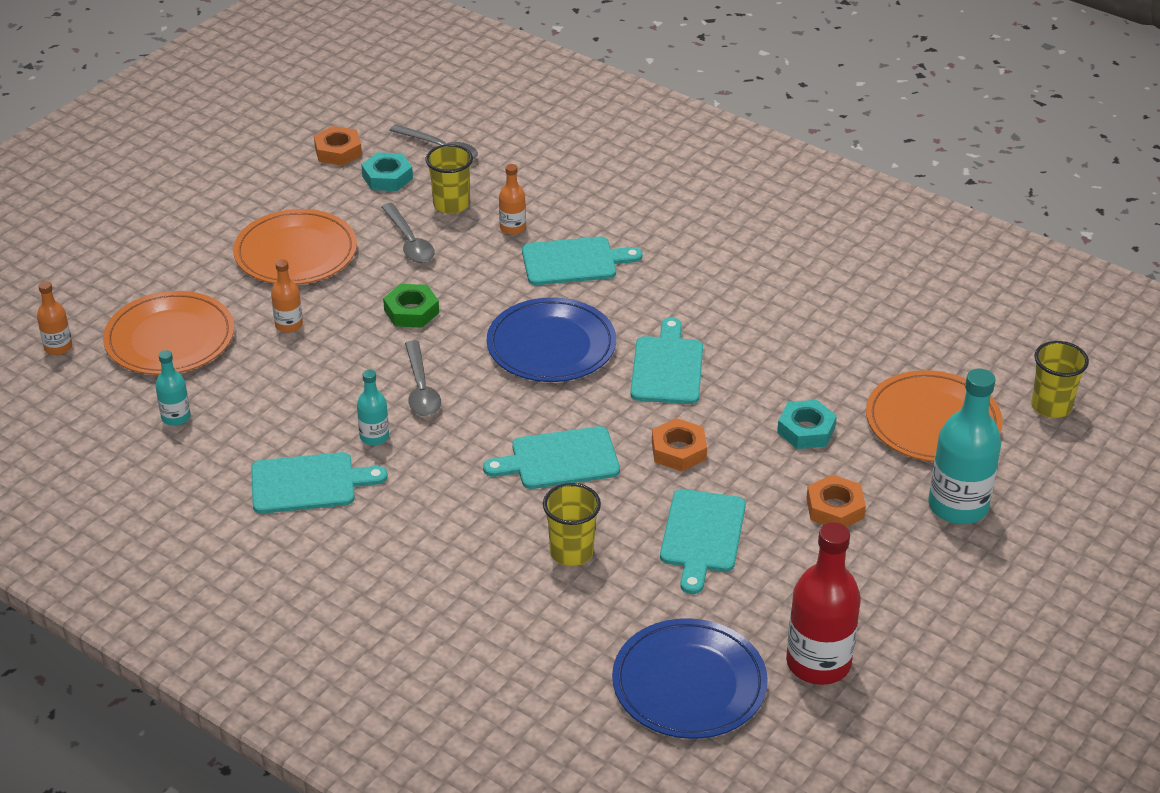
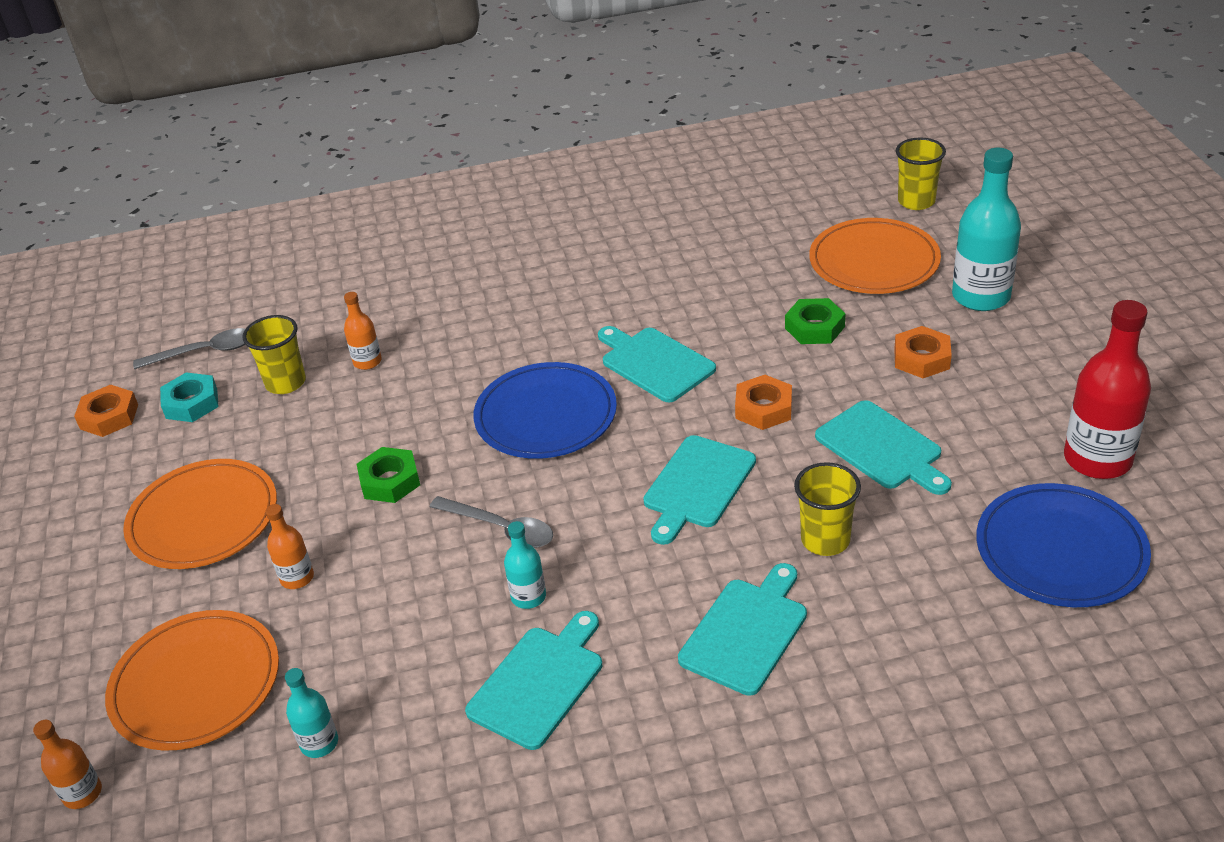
camera: 45 degrees left, 0 degrees up
(409, 241) = (296, 434): grey spoon -> none
(574, 261) = (458, 348): turquoise cutting board -> turquoise cutting board (746, 631)
(806, 430) = (814, 327): turquoise nut -> green nut

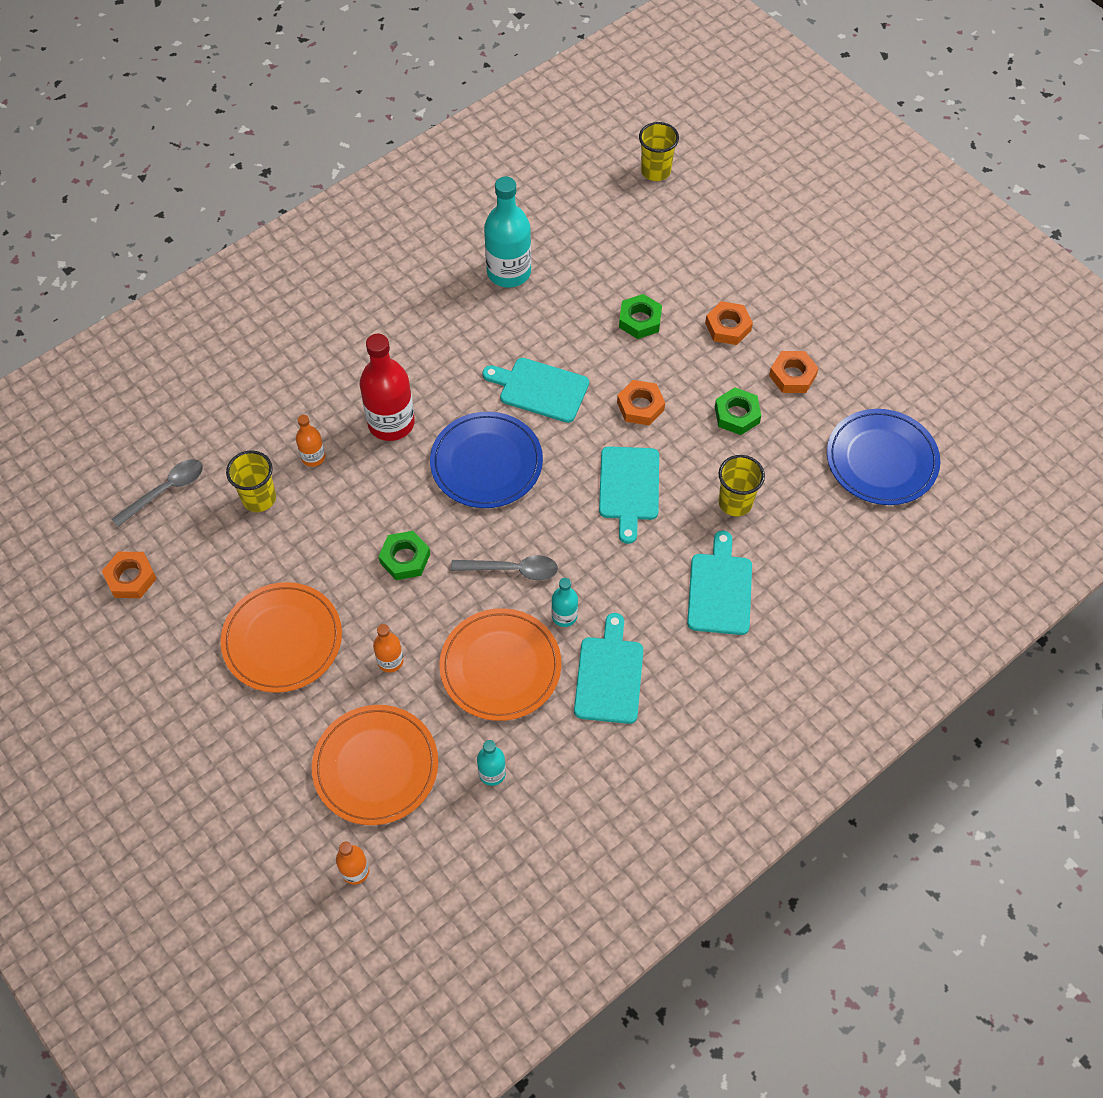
camera: 30 degrees left, 20 degrees up
(191, 403) = (193, 543): turquoise nut -> none
(874, 261) = (652, 243): orange plate -> orange plate (500, 666)
(882, 448) = (737, 415): turquoise cutting board -> green nut
(980, 426) = (792, 375): none -> orange nut
(981, 296) = (743, 256): turquoise bottle -> turquoise bottle (509, 272)
(1097, 459) = (876, 380): red bottle -> red bottle (391, 423)

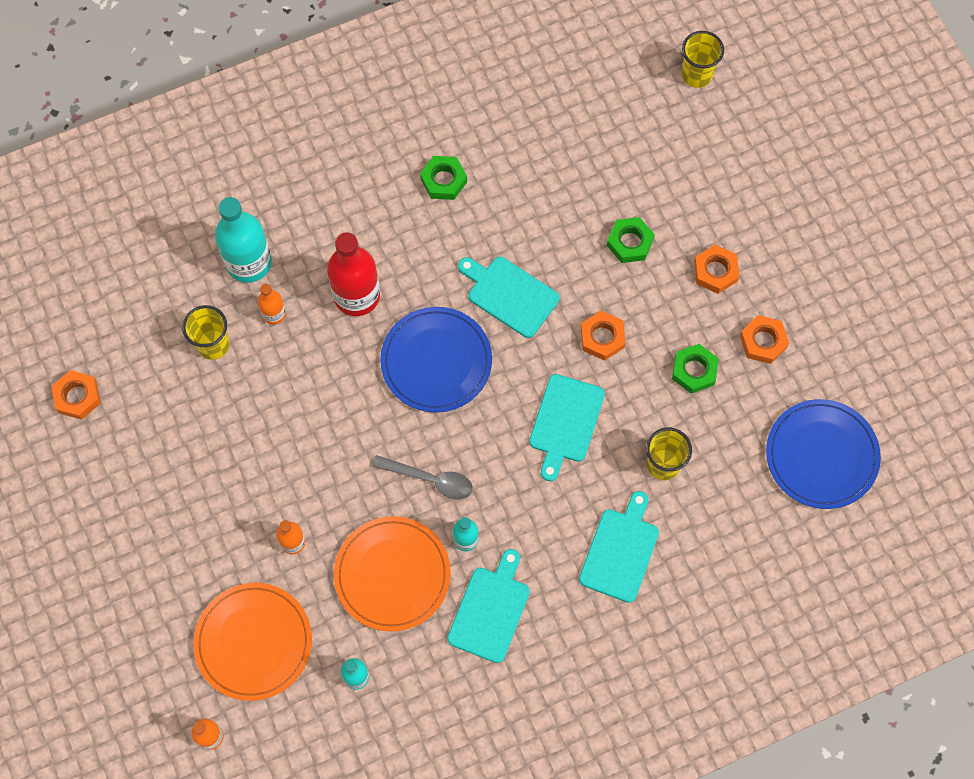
camera: 15 degrees right, 10 degrees up
(165, 491) = (129, 314): grey spoon -> none
(282, 639) = (200, 495): orange plate -> none
(405, 558) = (333, 442): green nut -> green nut (443, 180)
(509, 272) = (515, 156): turquoise bottle -> turquoise bottle (249, 262)

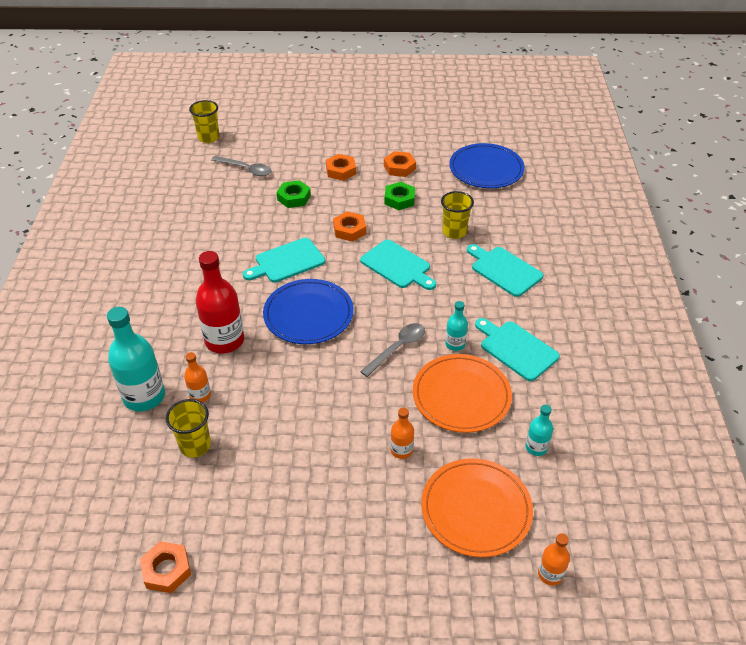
camera: 65 degrees left, 25 degrees down
(443, 180) = (176, 265): green nut -> none
(655, 156) = (246, 169): none -> grey spoon

